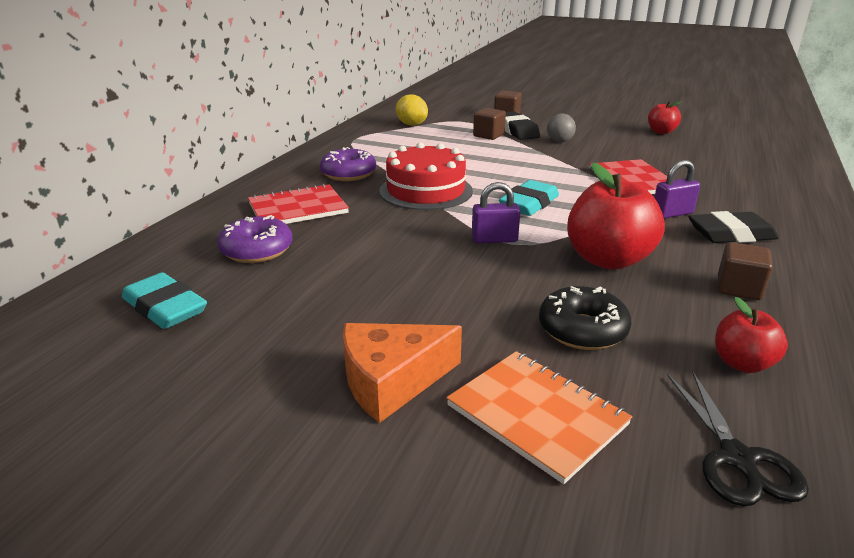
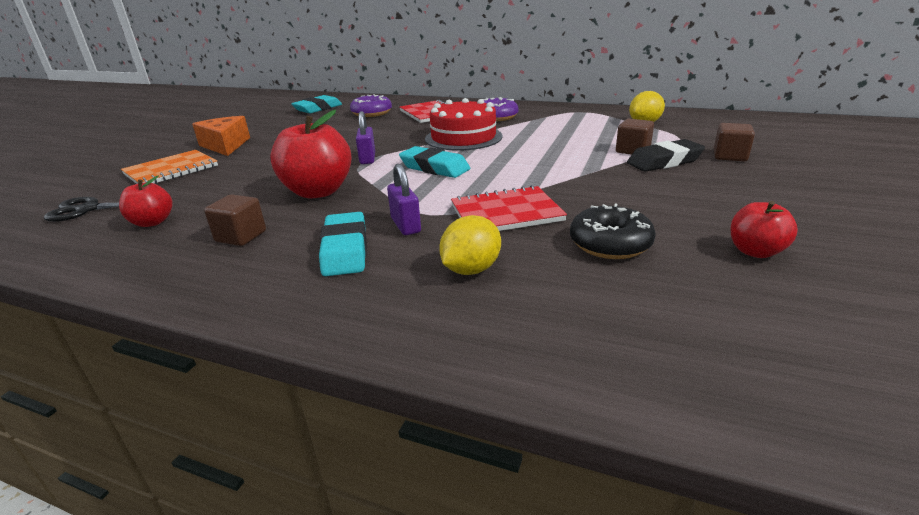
camera: 90 degrees right, 0 degrees up
(559, 141) = (637, 181): grey ball -> none
(582, 330) = (231, 181): black donut -> black donut (610, 244)
(729, 193) = (471, 269): none -> yellow lemon
(731, 234) = (345, 250): black eraser -> turquoise eraser

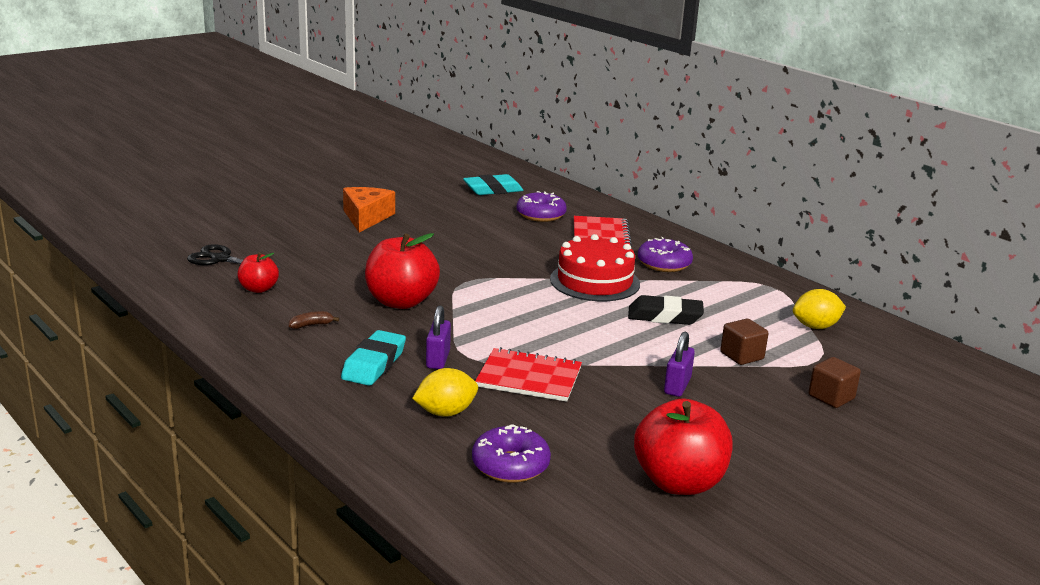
camera: 25 degrees right, 5 degrees down
(171, 170) = (302, 235): orange notebook -> none
(241, 236) = (311, 325): brown cube -> brown banana
(367, 159) = (476, 278): purple padlock -> purple padlock (677, 386)
(434, 168) = (524, 310): turquoise eraser -> none
(602, 297) = (510, 465): none -> purple donut
(610, 244) = (574, 433): black donut -> none
(664, 161) = (752, 379): black eraser -> black eraser (665, 316)
(755, 251) = (679, 482): red apple -> red apple, size x1.83

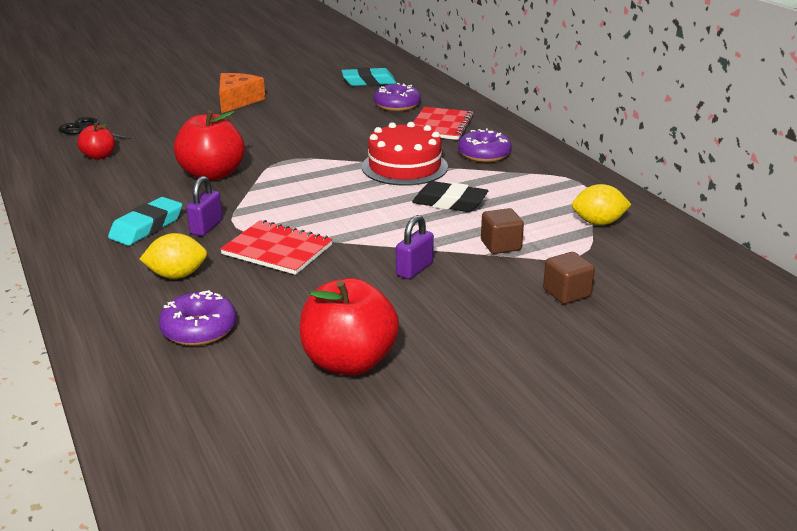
camera: 15 degrees right, 5 degrees up
(311, 325) = (119, 189): brown banana -> none

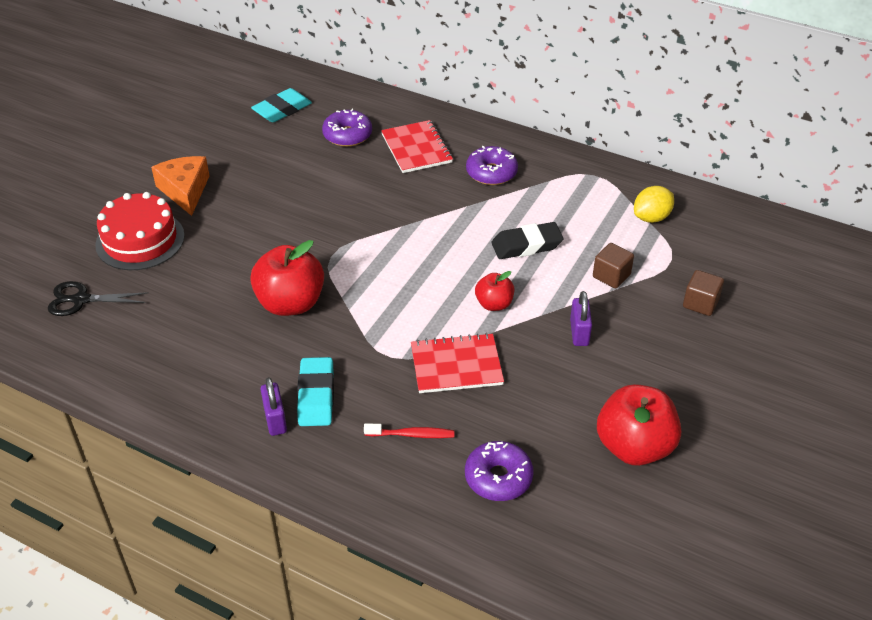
camera: 35 degrees left, 15 degrees up
(99, 156) = (147, 331): red apple -> red apple (494, 304)
(177, 275) = (412, 435): yellow lemon -> red toothbrush
(206, 227) = (367, 370): purple padlock -> purple padlock (275, 420)
(404, 167) = (445, 217): red cake -> red cake (140, 240)

